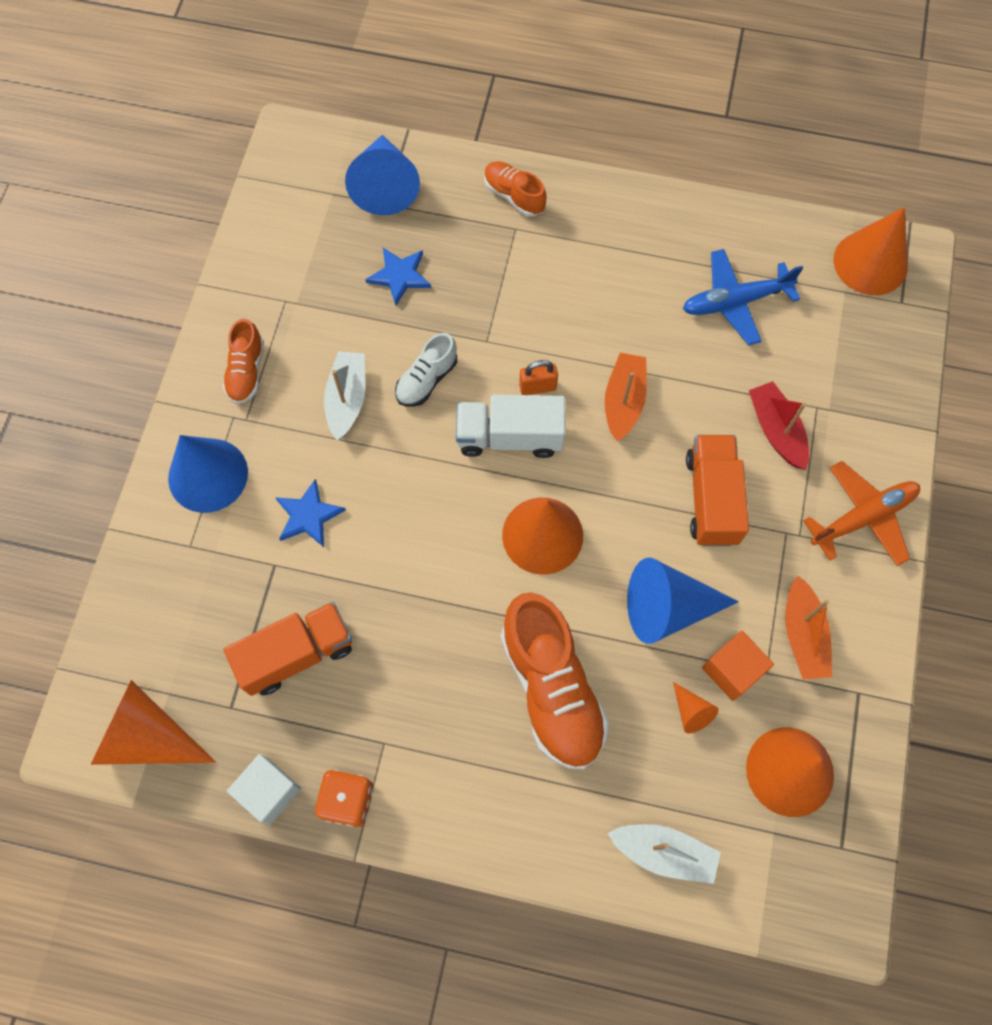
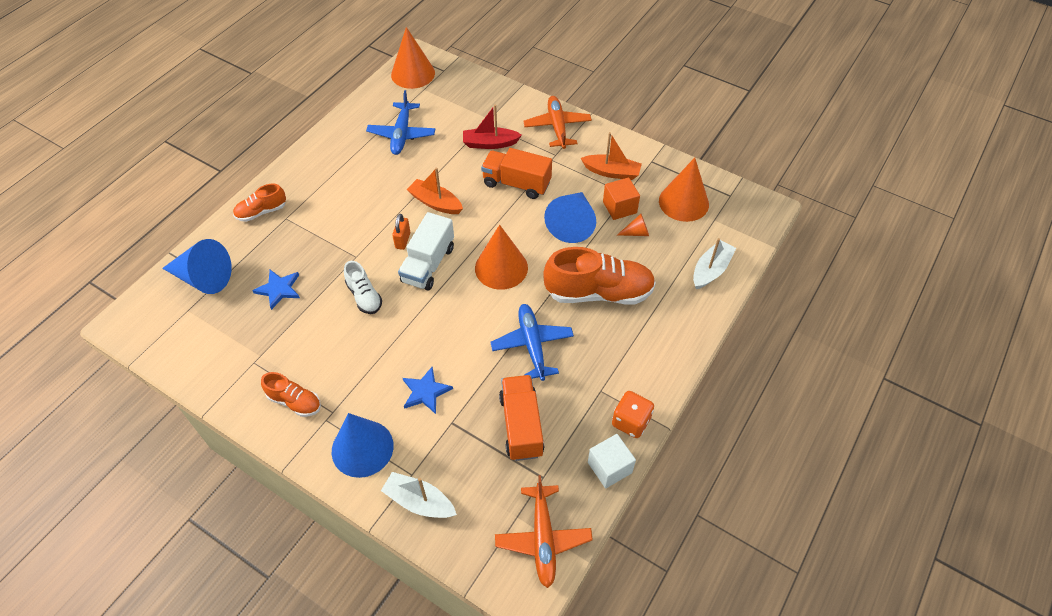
camera: 70 degrees left, 15 degrees down
(148, 736) = (543, 538): orange cone -> orange plane
(347, 399) = (352, 345): white boat -> white boat (419, 501)
(426, 624) = (532, 345): none -> blue plane

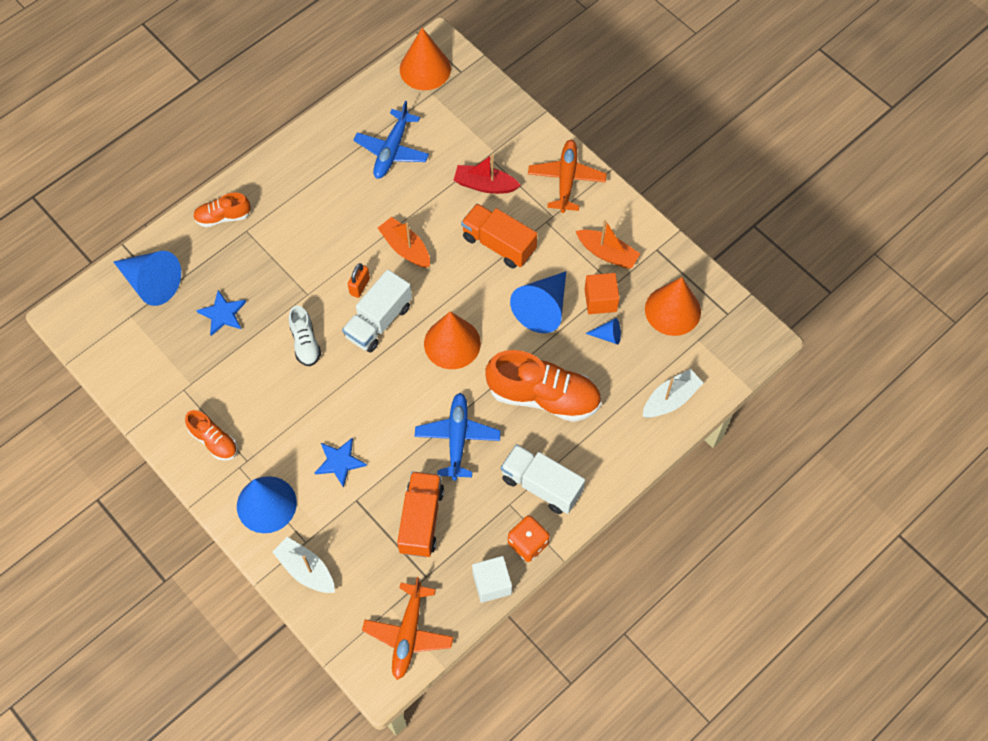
camera: 15 degrees right, 10 degrees up
(624, 367) = (541, 485): none -> white truck
(636, 232) = (607, 335): orange cone -> blue cone

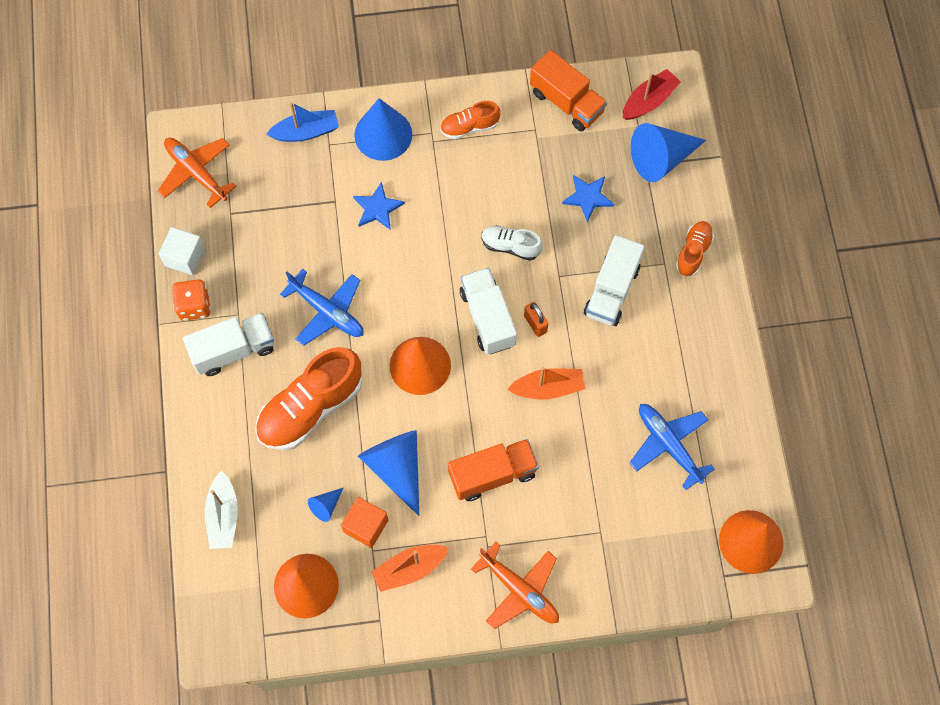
camera: 125 degrees right, 5 degrees up
(294, 252) = (612, 290): none -> white truck
(306, 570) = (306, 132): white boat -> blue boat
(421, 520) = (279, 238): orange truck -> orange truck (566, 102)
(485, 185) = (567, 506): red boat -> red boat (649, 101)

